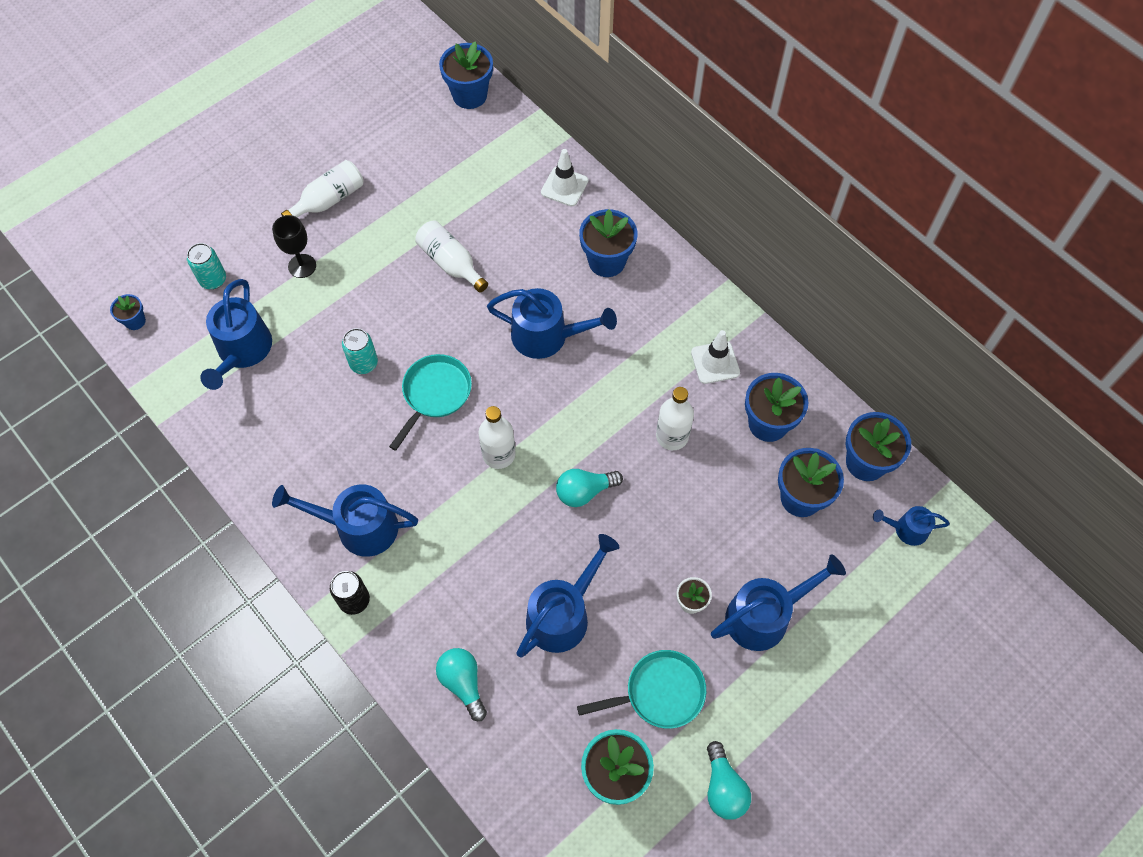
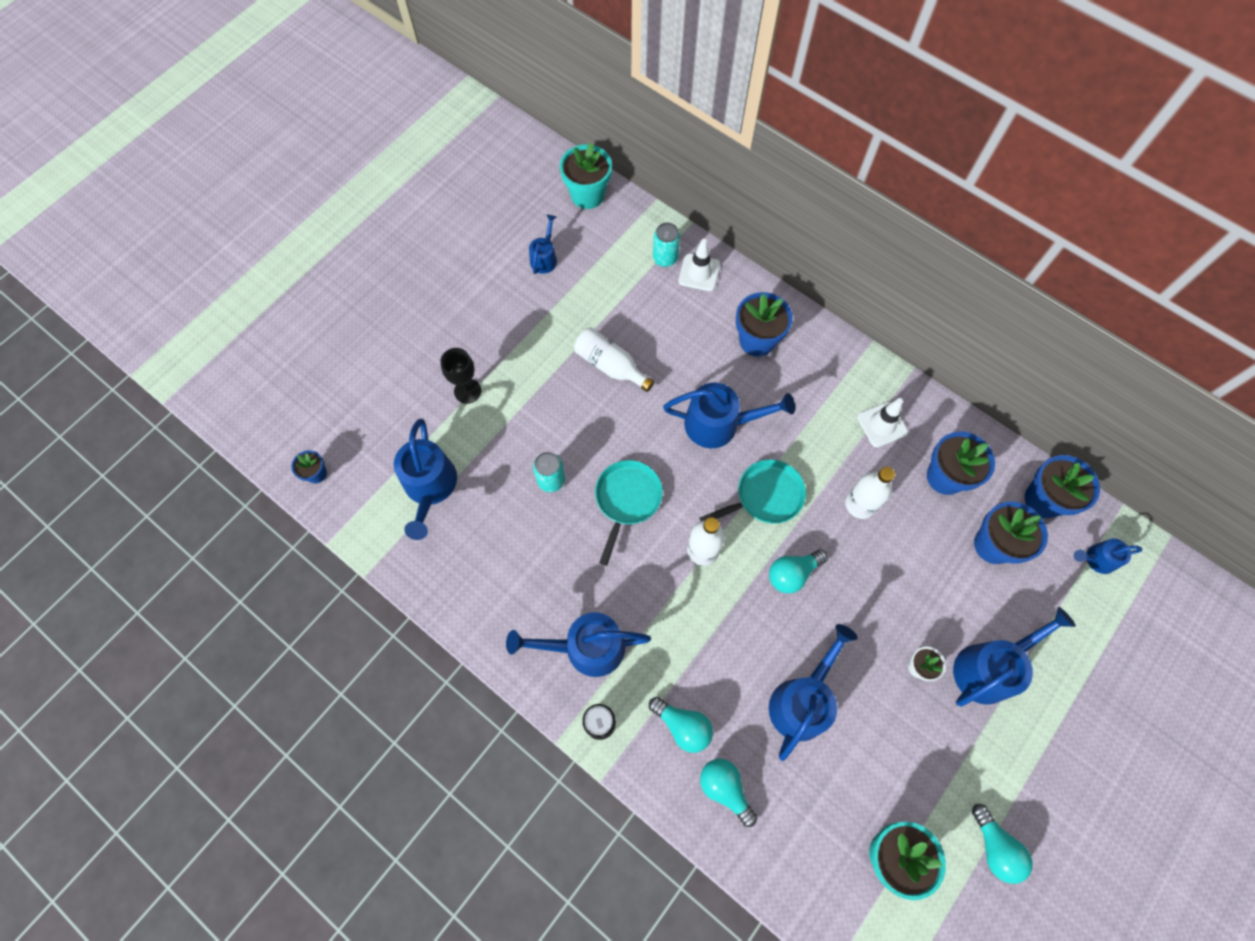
camera: 10 degrees left, 5 degrees up
(213, 280) = (384, 419): turquoise can -> turquoise can (665, 258)
(329, 200) = (478, 320): white bottle -> none
(411, 150) = (544, 258): none -> blue watering can
(436, 617) = (682, 726): none -> turquoise light bulb
(469, 95) = (587, 195): blue flower pot -> turquoise flower pot
(659, 692) = (912, 763): turquoise pan -> turquoise pan (765, 496)

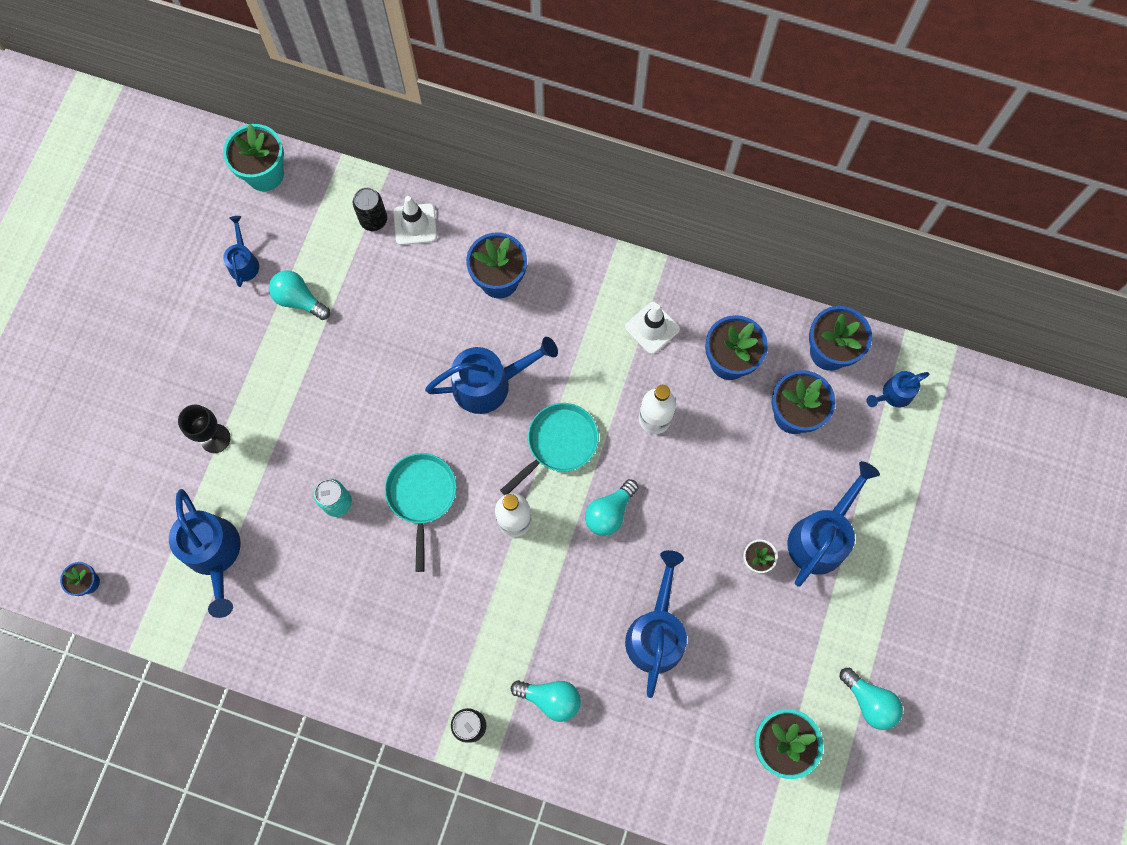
camera: 20 degrees left, 5 degrees up
(585, 647) = (431, 658): blue watering can -> none
(610, 365) = (356, 359): white bottle -> none
(665, 258) = (373, 220): turquoise can -> black can
(725, 788) = (609, 742): turquoise light bulb -> turquoise light bulb (299, 300)

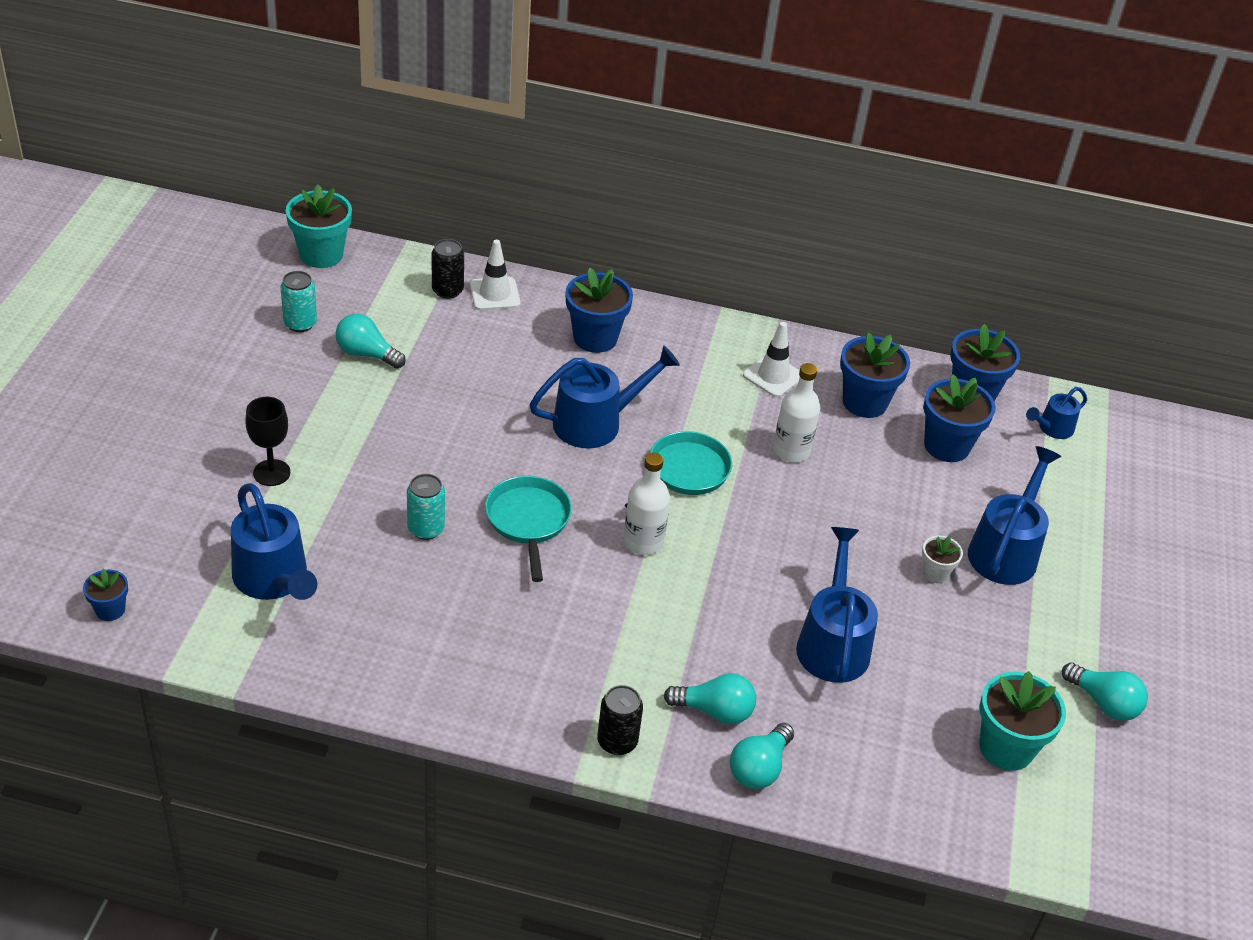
camera: 10 degrees left, 30 degrees down
(244, 262) = (300, 323): blue watering can -> turquoise can
(609, 512) = (755, 533): turquoise light bulb -> turquoise light bulb (759, 768)

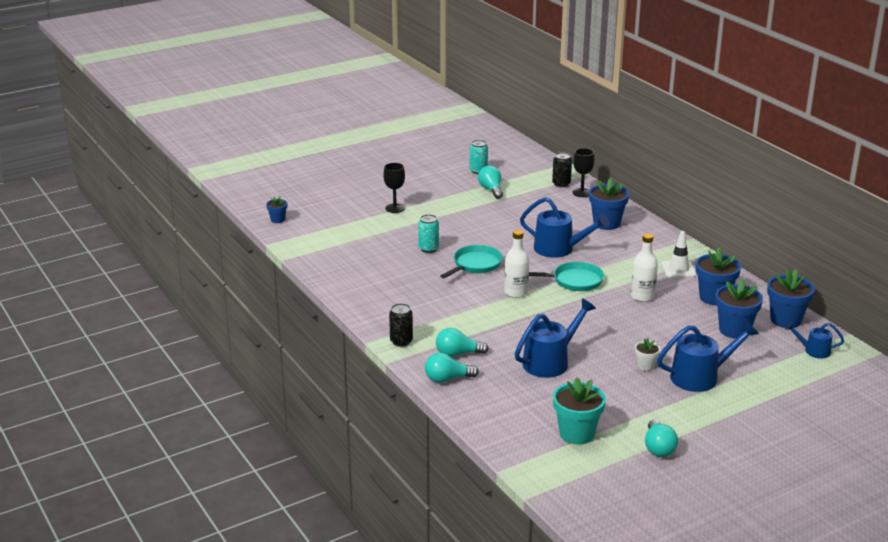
camera: 50 degrees right, 15 degrees down
(274, 580) = (346, 237): blue watering can -> none
(321, 255) = (522, 154): turquoise flower pot -> none
(495, 294) = (581, 193): white traffic cone -> black goblet
(714, 711) = (458, 354): turquoise light bulb -> turquoise light bulb turned 120 degrees clockwise

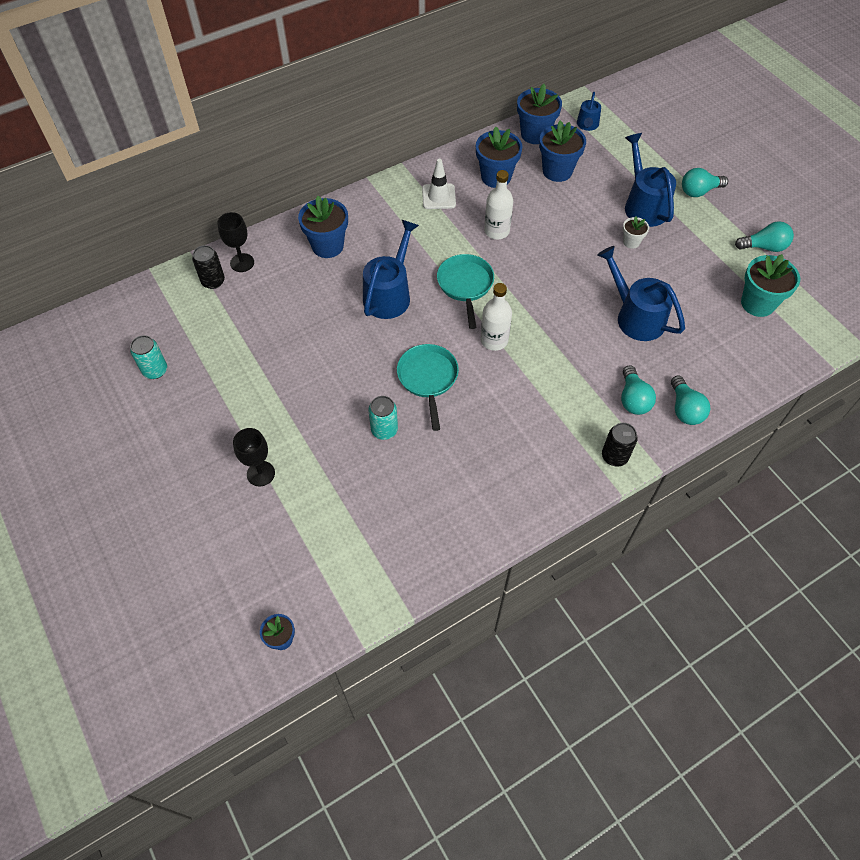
camera: 90 degrees left, 30 degrees up
(475, 265) = (428, 379): turquoise pan -> turquoise pan turned 45 degrees clockwise
(491, 190) = (218, 357): turquoise light bulb -> turquoise light bulb (699, 191)

